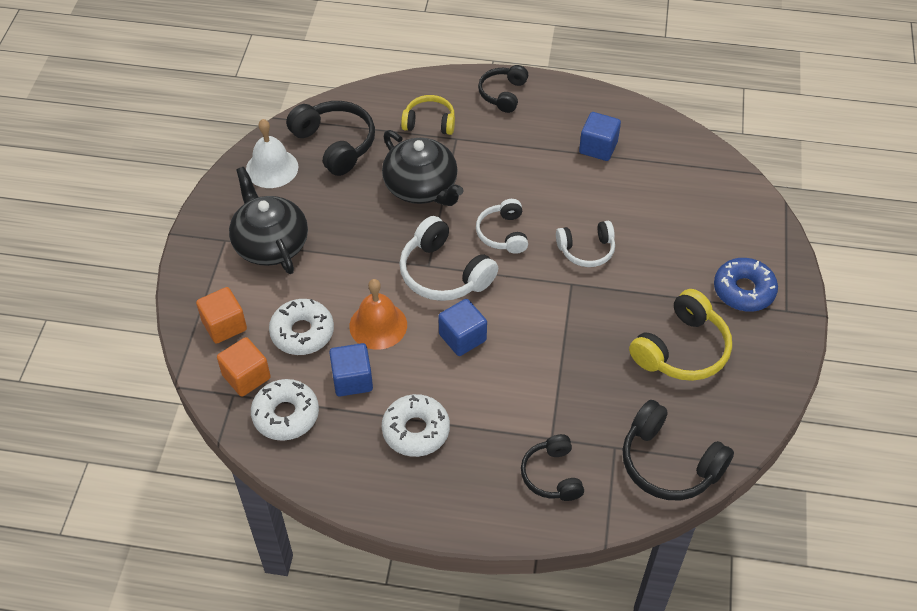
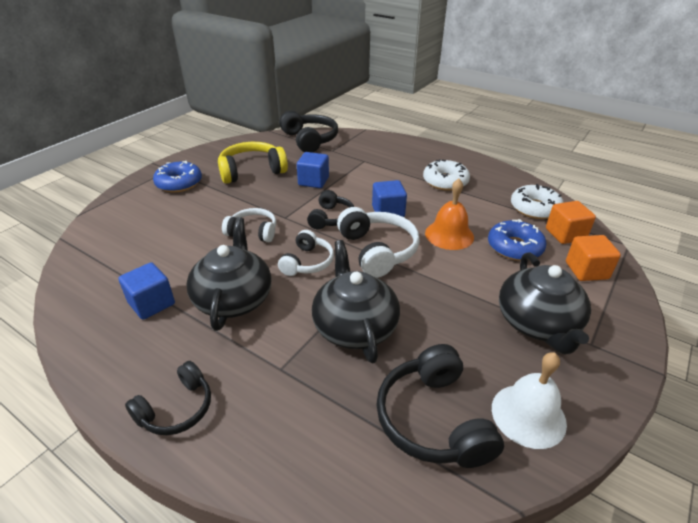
camera: 155 degrees left, 15 degrees down
(302, 332) = (514, 247): white donut -> blue donut
(352, 380) = (480, 212): blue cube -> blue cube (313, 181)
(429, 122) = (296, 403): yellow headphones -> none
(537, 175) = (234, 299): none -> black teapot
(552, 475) = (375, 150): black headphones -> black headphones (331, 218)

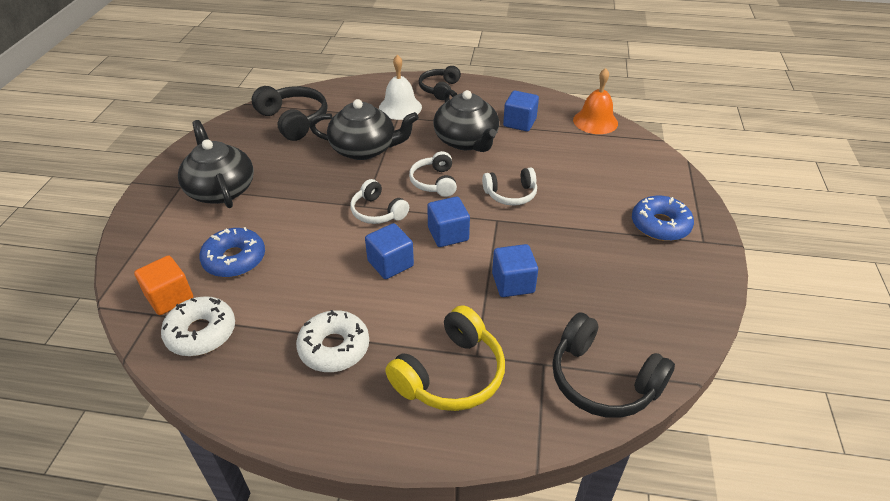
camera: 155 degrees right, 5 degrees up
(252, 171) = (606, 274): yellow headphones -> yellow headphones (451, 374)
(331, 218) = (448, 234): black headphones -> blue cube
(354, 326) = (364, 149): black teapot -> black teapot turned 45 degrees counterclockwise
(377, 250) = (377, 212): white headphones -> white headphones, size x0.64
(449, 235) = (309, 253): orange bell -> orange bell (595, 121)
(528, 415) = (235, 136): white bell -> white bell (400, 107)
(586, 270) = (160, 253): orange cube -> none

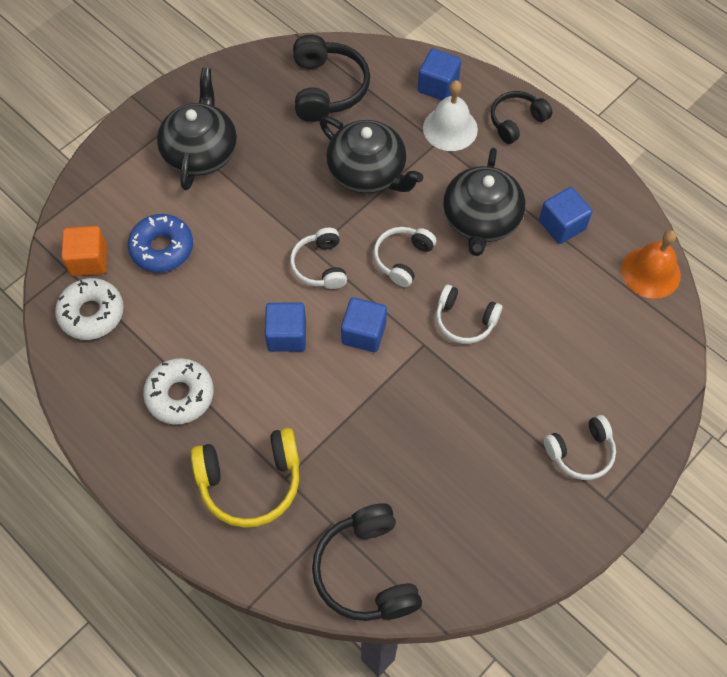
camera: 35 degrees right, 20 degrees up
(513, 283) = (376, 426): blue cube -> blue cube (438, 86)
(660, 225) = (580, 452): blue donut -> white headphones

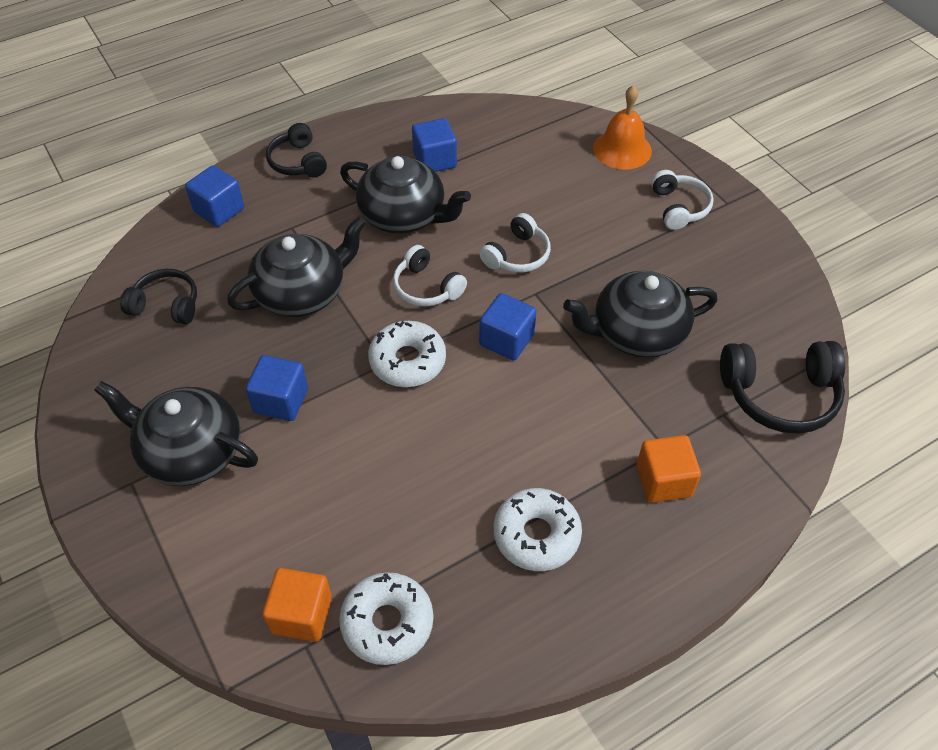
camera: 75 degrees left, 10 degrees down
(162, 248) = (319, 521): blue donut -> none
(250, 482) = (663, 481): yellow headphones -> orange cube
(287, 335) = (488, 410): blue cube -> blue cube (281, 401)
(320, 265) = (407, 361): white headphones -> white donut
(327, 88) = (166, 305): black headphones -> black headphones, size x0.64
(403, 437) = (637, 333): none -> black teapot
(450, 128) = (280, 213): white bell -> none
(651, 272) = (508, 116): orange bell -> orange bell (622, 149)

